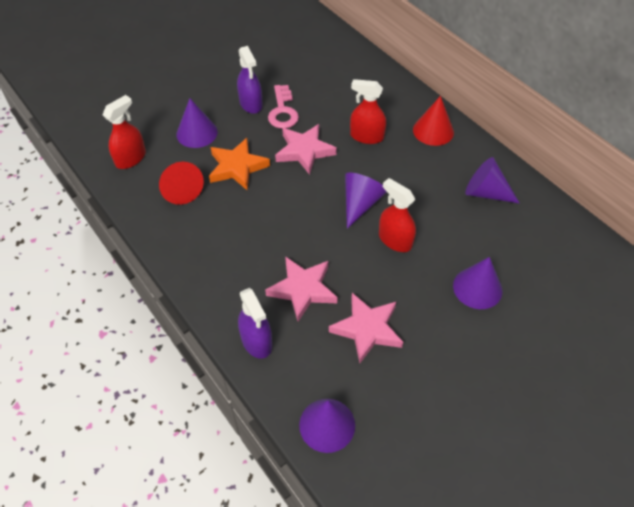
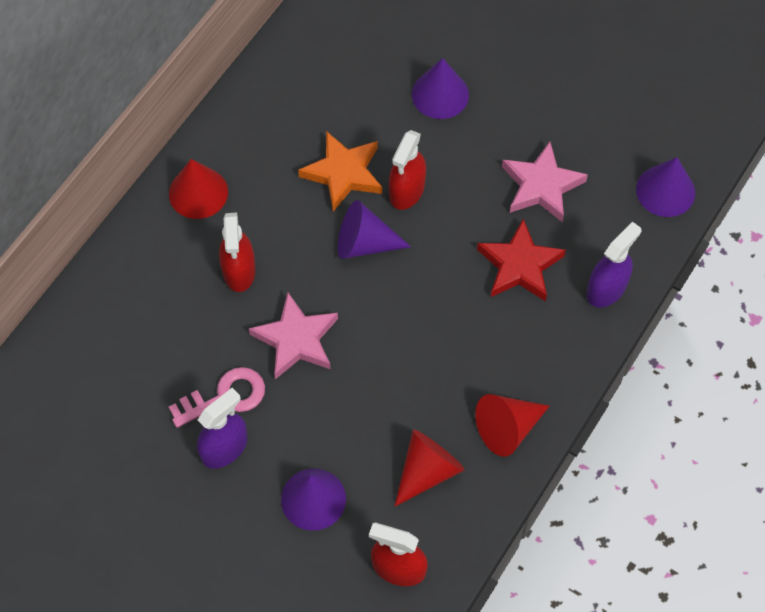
camera: 110 degrees left, 10 degrees up
(183, 240) = (507, 428): none -> red cone
(237, 167) = (359, 414): orange star -> orange star (343, 173)
(302, 289) = (520, 265): pink star -> red star
(485, 192) = (291, 111): purple cone -> none

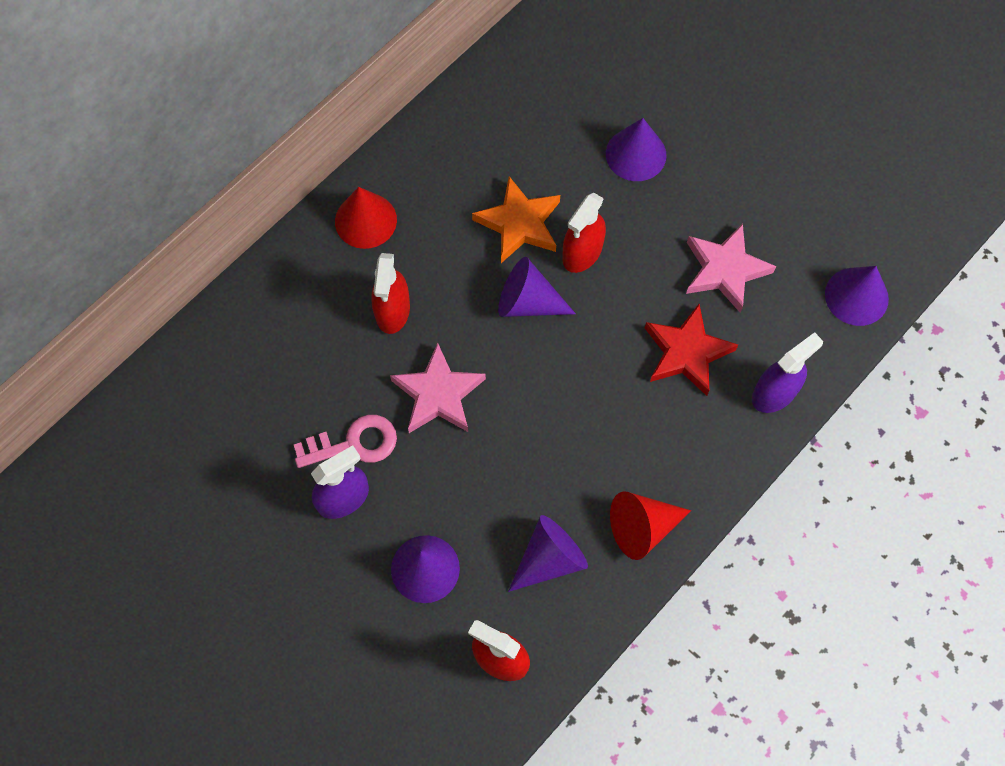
camera: 10 degrees right, 5 degrees up
(427, 471) = (549, 559): red cone -> purple cone

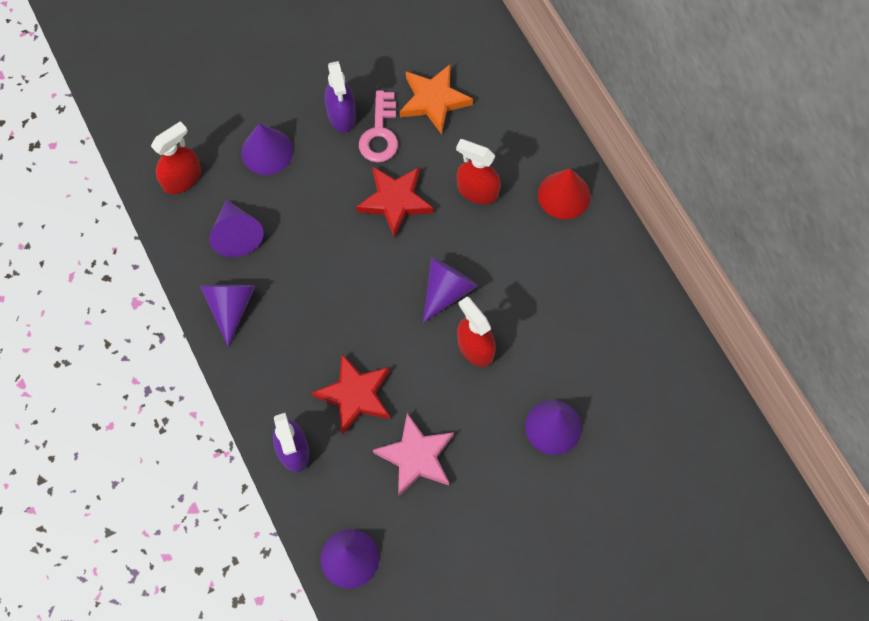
camera: 110 degrees right, 0 degrees up
(438, 394) = (395, 201): pink star -> red star
(519, 223) = (519, 308): orange star -> orange star (434, 101)
(642, 527) = (230, 307): red cone -> purple cone

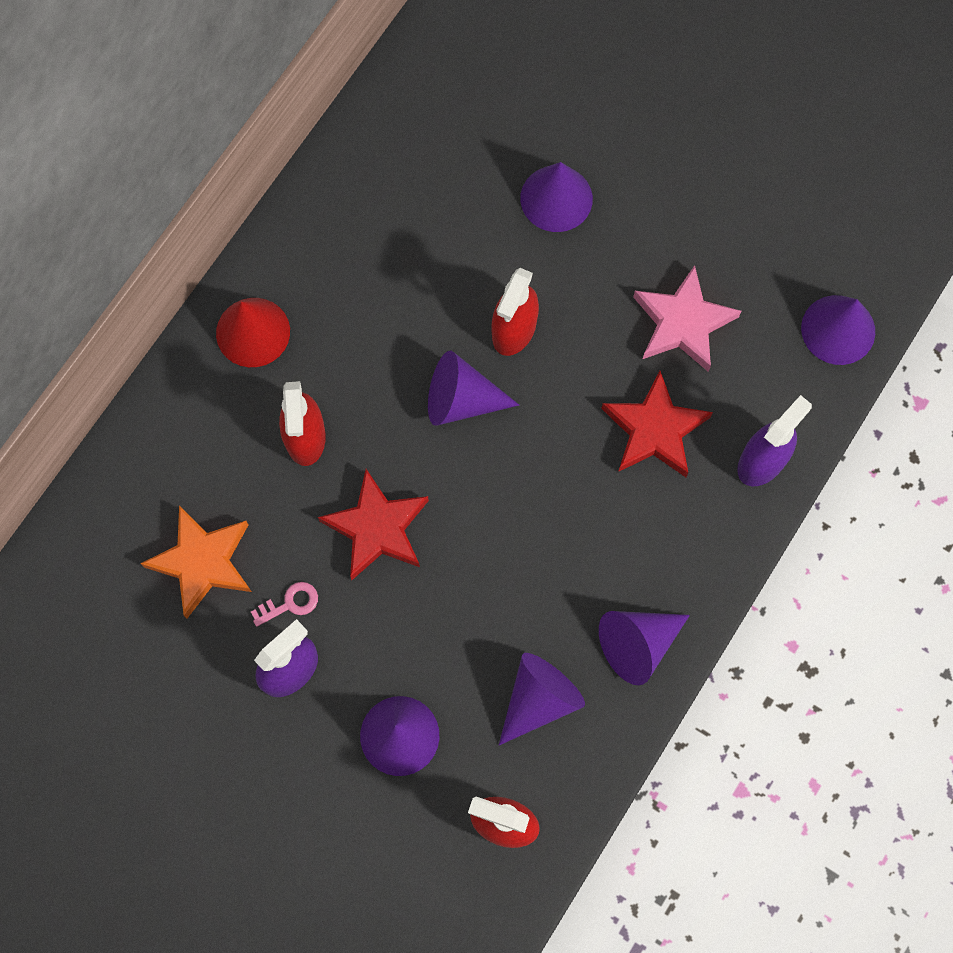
camera: 120 degrees left, 5 degrees up
(380, 133) = (290, 603): pink key -> pink key, size x0.57

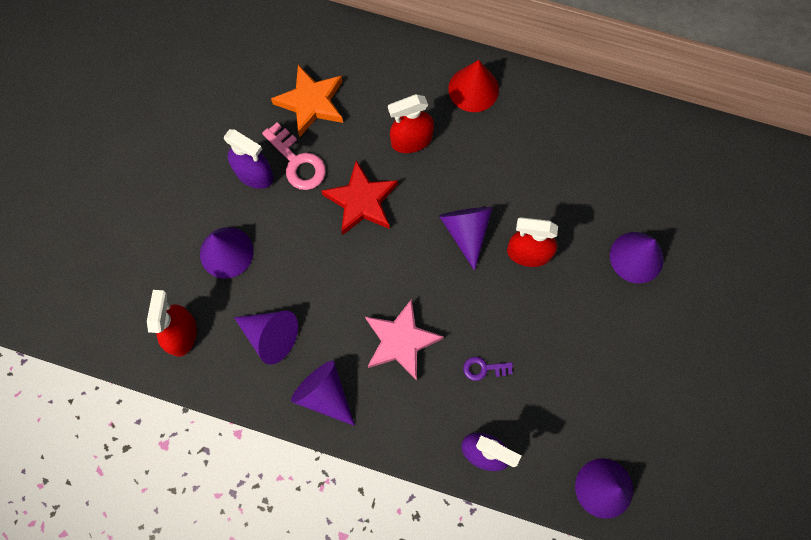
camera: 75 degrees right, 0 degrees up
(290, 603) = (297, 162): pink key -> pink key, size x1.75
(654, 430) = (483, 368): red star -> purple key
(682, 323) = (571, 369): pink star -> pink star (400, 341)

